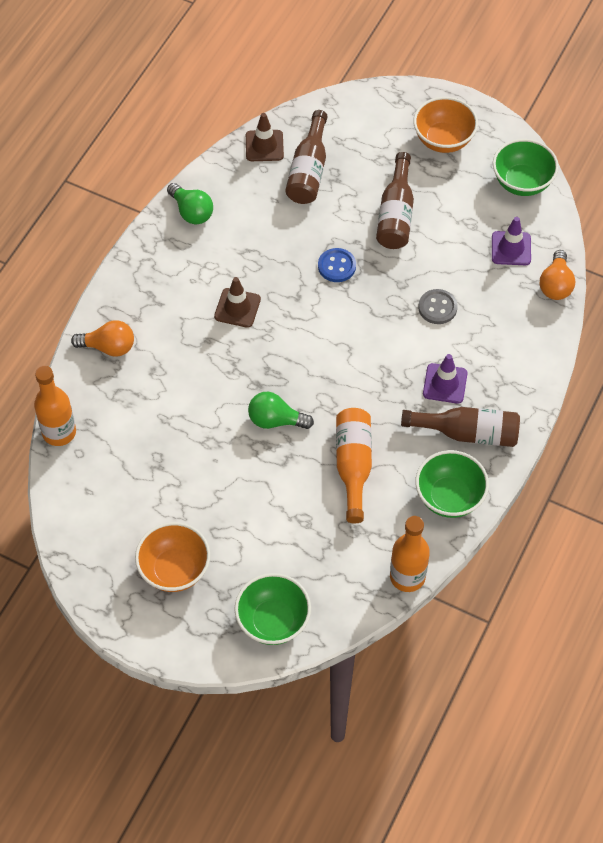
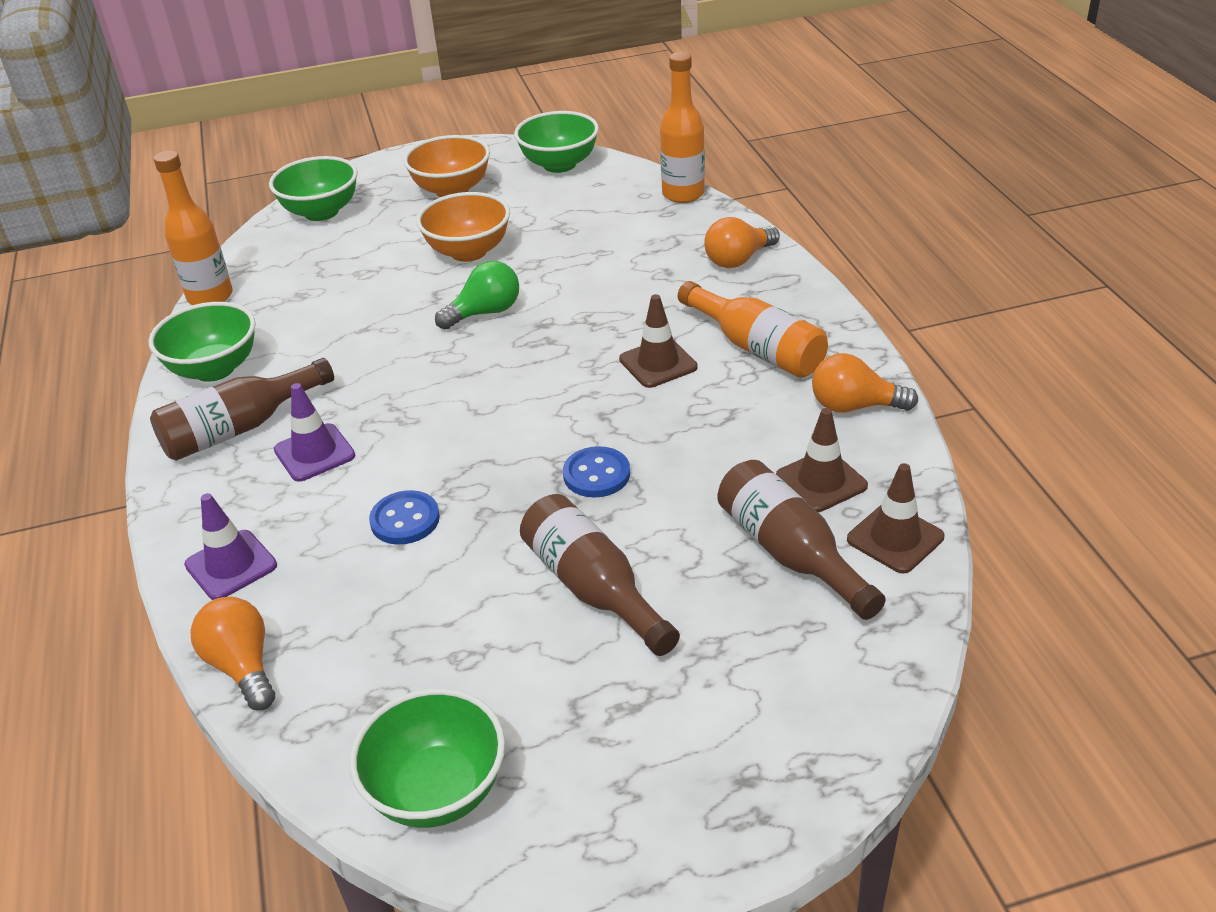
camera: 140 degrees right, 20 degrees down
(84, 537) = (559, 164): none -> green bowl
(191, 212) = (854, 406): green light bulb -> orange light bulb
(255, 189) = (821, 481): none -> brown traffic cone
(353, 466) = (355, 330): orange bottle -> orange bottle (757, 348)
(437, 308) = (405, 520): grey button -> blue button
(443, 140) = (651, 759): orange bowl -> orange bowl (468, 251)
(511, 248) = (362, 667): purple traffic cone -> purple traffic cone (231, 565)

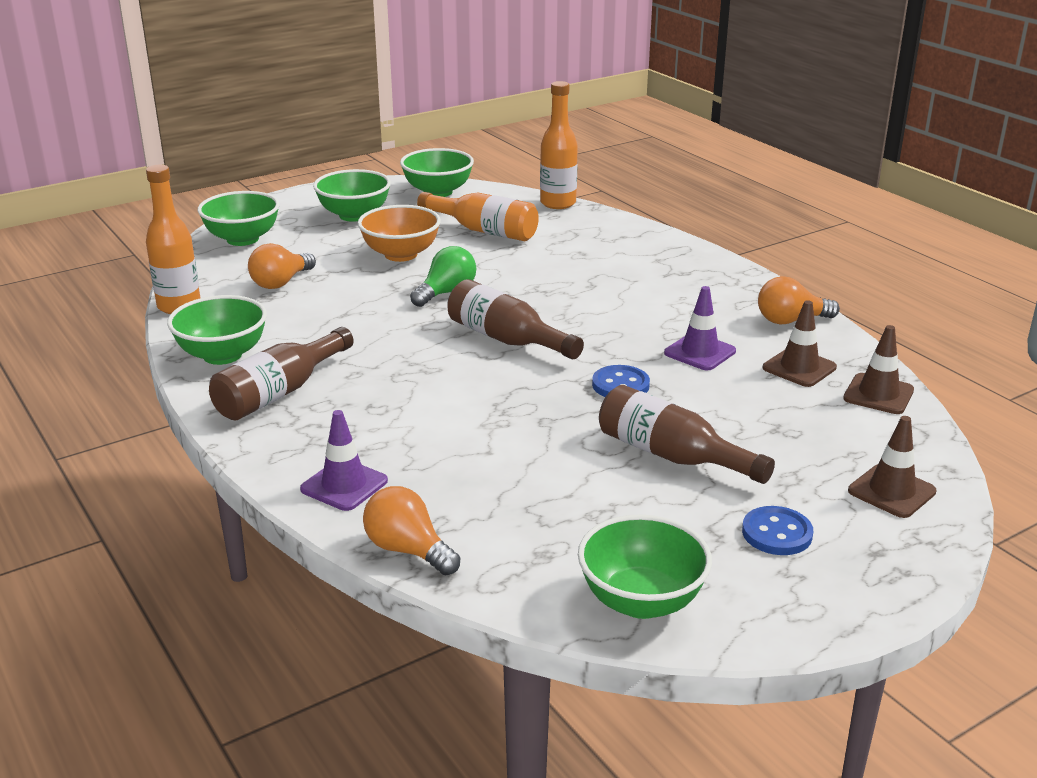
camera: 20 degrees left, 10 degrees down
(314, 453) = (363, 401): purple traffic cone -> purple traffic cone (700, 352)
(405, 520) = (480, 434): blue button -> blue button (777, 533)
(452, 190) = (354, 215): orange bowl -> green bowl
(658, 363) = (618, 310): brown traffic cone -> brown traffic cone (891, 491)
(738, 260) = (634, 240): orange light bulb -> orange light bulb (281, 282)
(757, 348) = (689, 293): orange bottle -> orange bottle (484, 231)
(790, 553) = (808, 413): brown bottle -> brown bottle (506, 339)

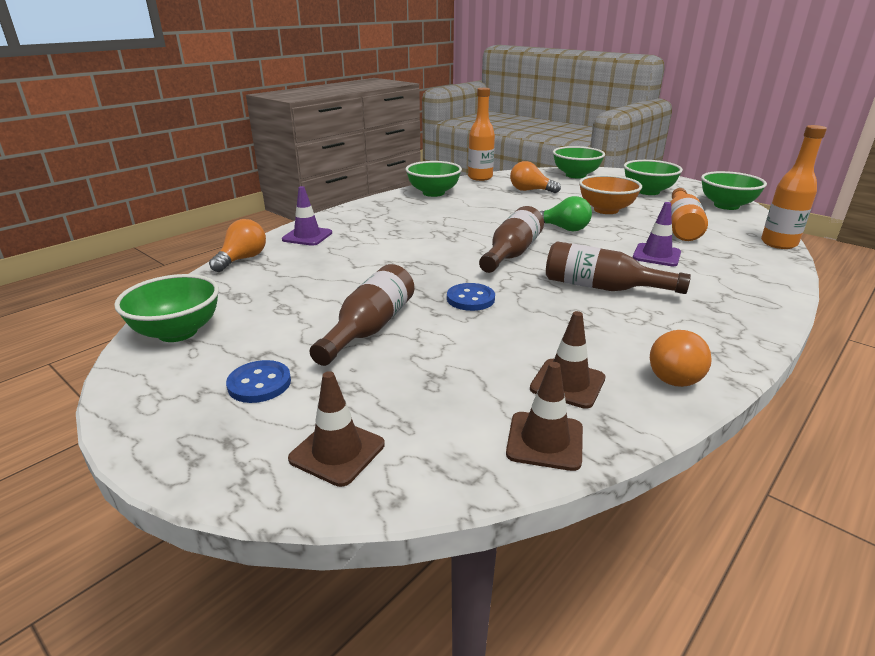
camera: 75 degrees right, 0 degrees up
(279, 393) = (400, 209): brown bottle -> brown bottle (602, 287)
(700, 352) = (555, 327): purple traffic cone -> purple traffic cone (656, 255)
(790, 320) = (674, 374): orange light bulb -> orange light bulb turned 135 degrees counterclockwise

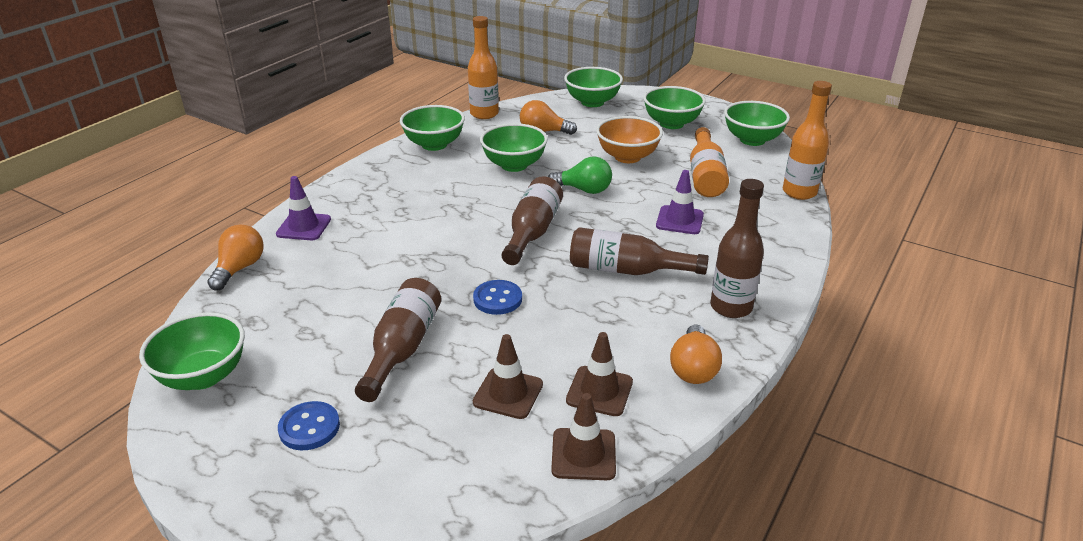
camera: 10 degrees left, 5 degrees up
(337, 452) = (403, 490): brown traffic cone -> brown traffic cone (508, 393)
(501, 209) = (514, 165): none -> green bowl
(714, 325) = (731, 307): none -> brown bottle

